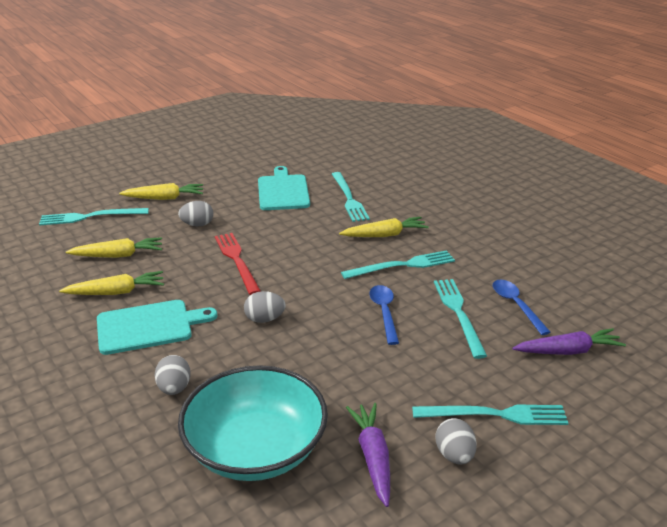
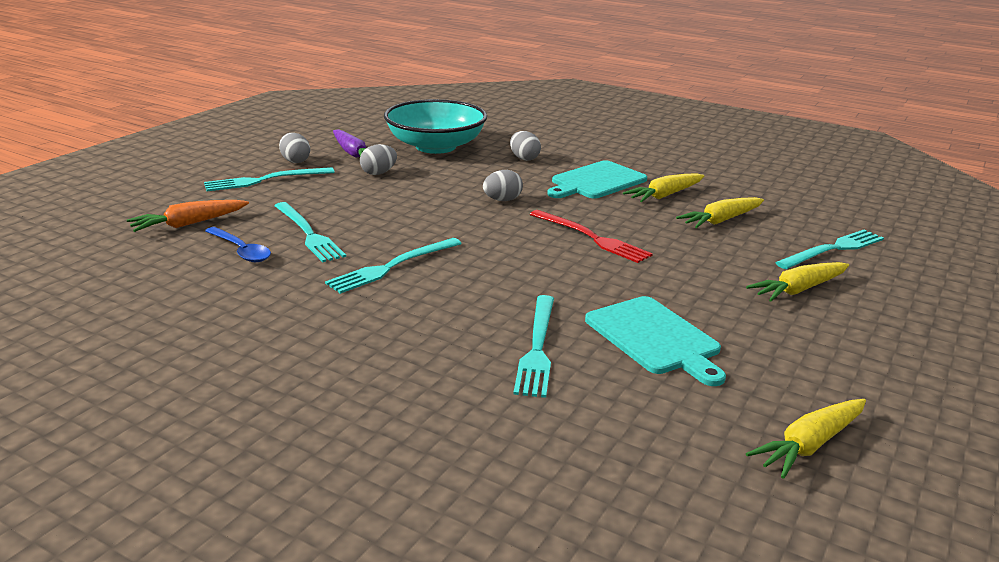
camera: 155 degrees right, 5 degrees down
(197, 225) = (695, 265): grey egg -> grey egg (378, 173)
(349, 198) = (537, 348): turquoise fork -> turquoise fork turned 135 degrees counterclockwise
(384, 312) = (389, 222): blue spoon -> none
(385, 235) = (438, 299): yellow carrot -> yellow carrot (809, 445)
(568, 351) = (189, 224): purple carrot -> orange carrot

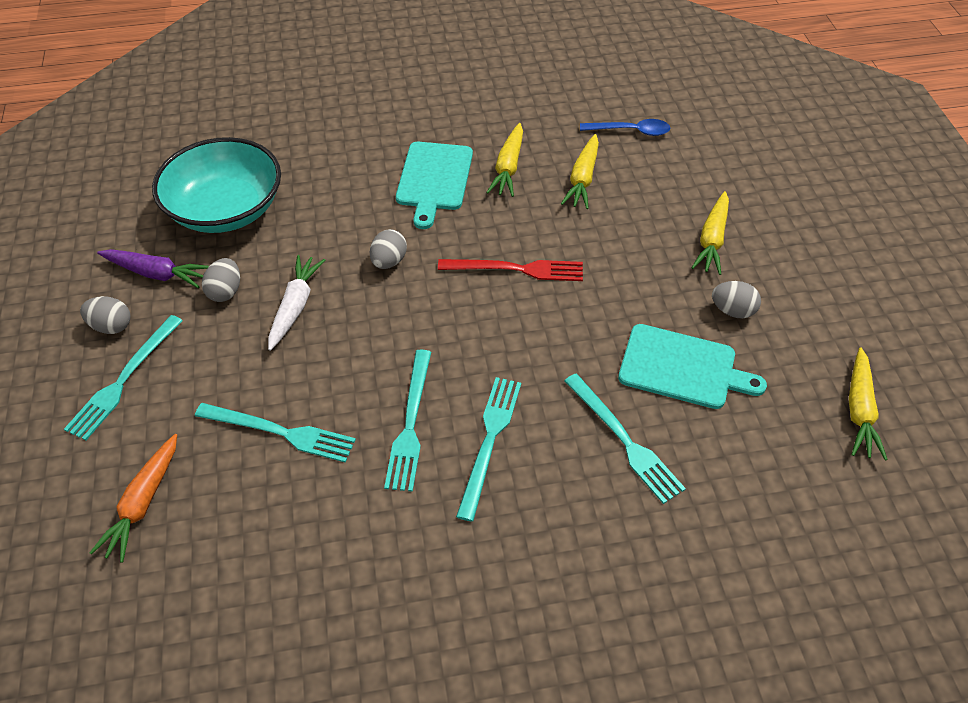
camera: 40 degrees left, 25 degrees up
(241, 251) = (252, 502): blue spoon -> blue spoon (631, 131)
(409, 193) = (295, 306): none -> white carrot
(524, 158) = (333, 179): grey egg -> grey egg (732, 310)
(833, 249) = (687, 169): turquoise fork -> turquoise fork (489, 441)

